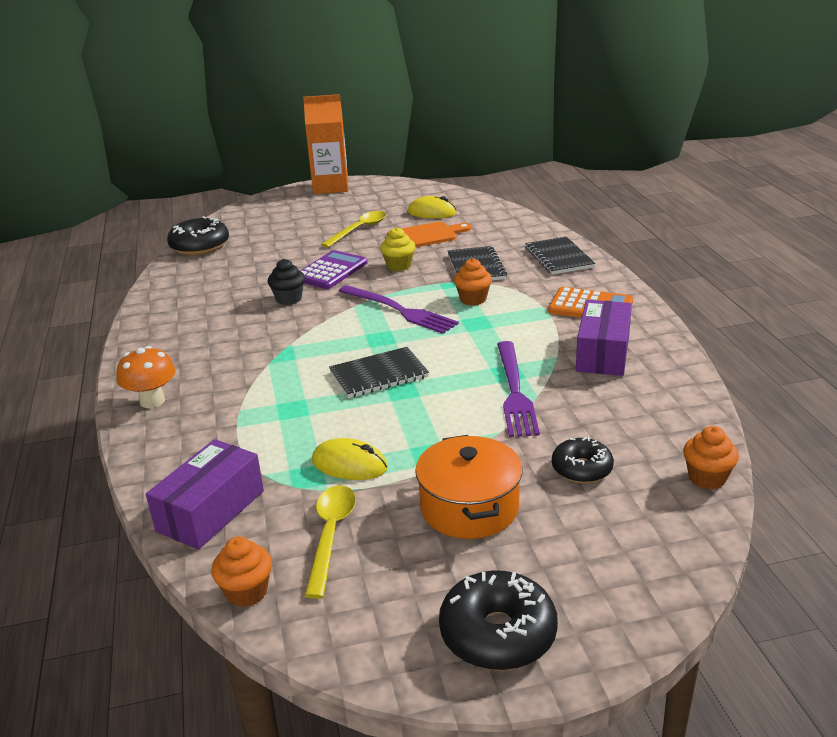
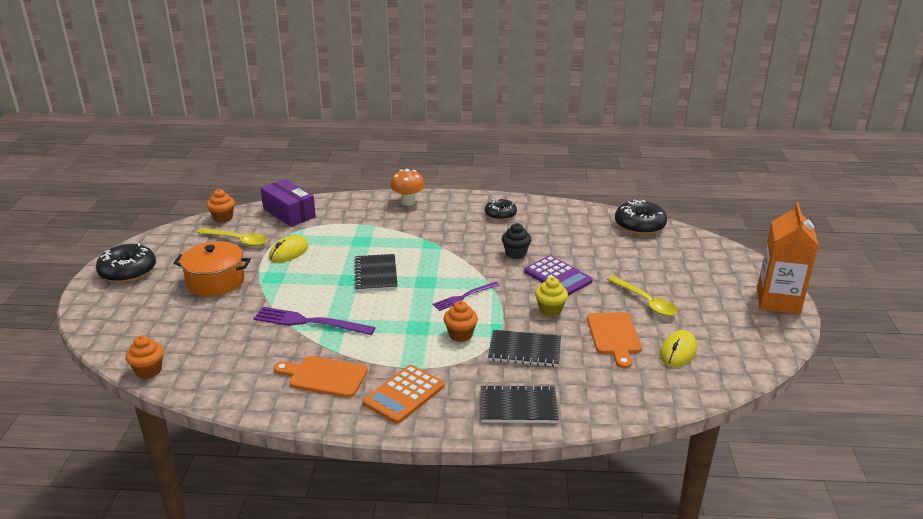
camera: 105 degrees right, 0 degrees up
(399, 310) = (464, 297): purple fork -> purple fork, size x0.63
(582, 469) = (206, 326): black donut -> black donut (500, 214)
(603, 353) = (324, 376): purple box -> orange cutting board

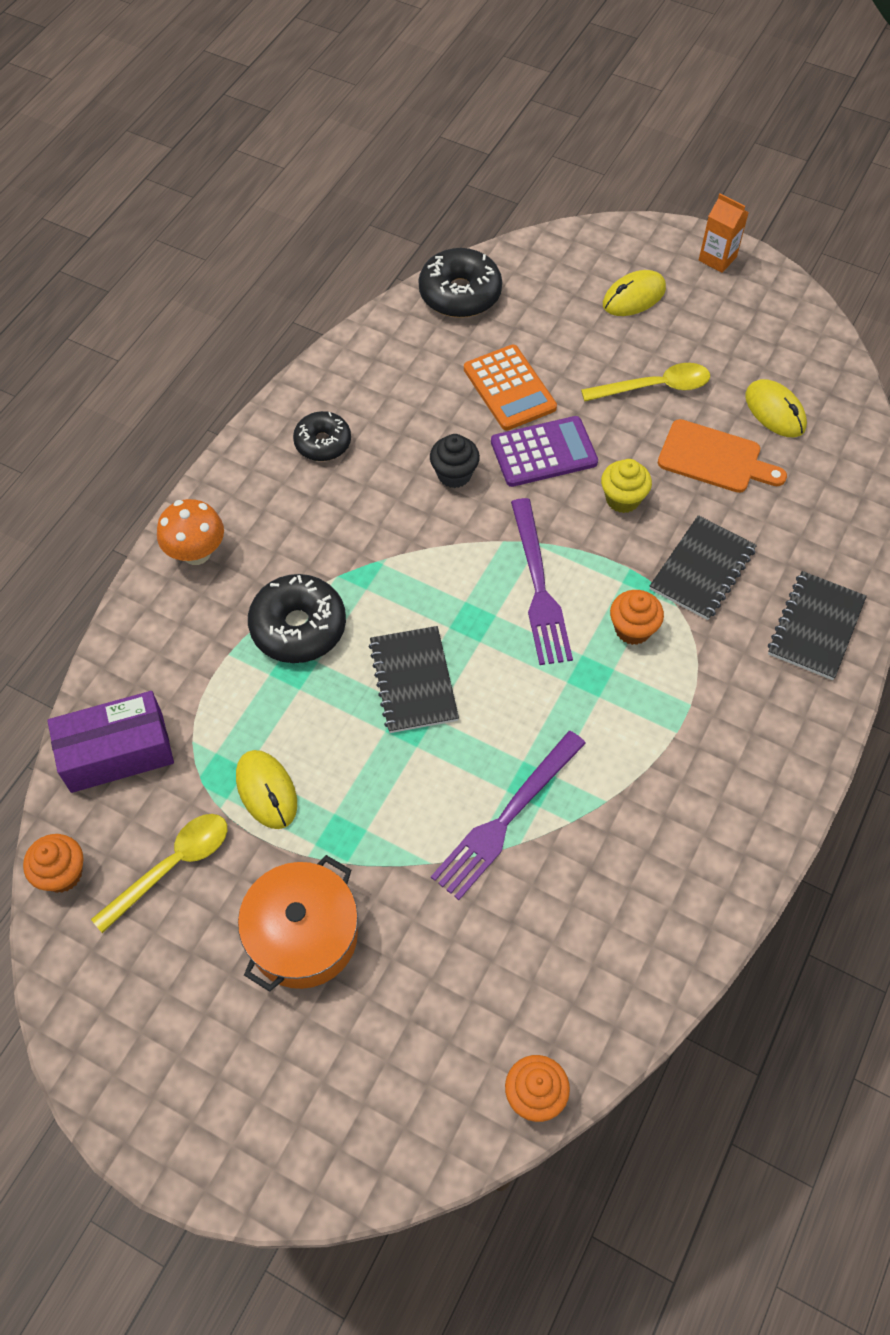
camera: 65 degrees left, 30 degrees up
(128, 271) = (180, 1089): black donut -> black donut (298, 627)
(324, 376) = (658, 837): orange cutting board -> none
(376, 274) = (413, 681): black notebook -> black notebook turned 60 degrees clockwise
(404, 394) = (741, 748): orange calculator -> orange calculator (509, 388)
(464, 297) = (538, 586): purple fork -> purple fork, size x1.59
(707, 279) = (634, 297): none -> yellow mouse
(778, 301) = (717, 258): orange carton -> orange carton, size x0.53

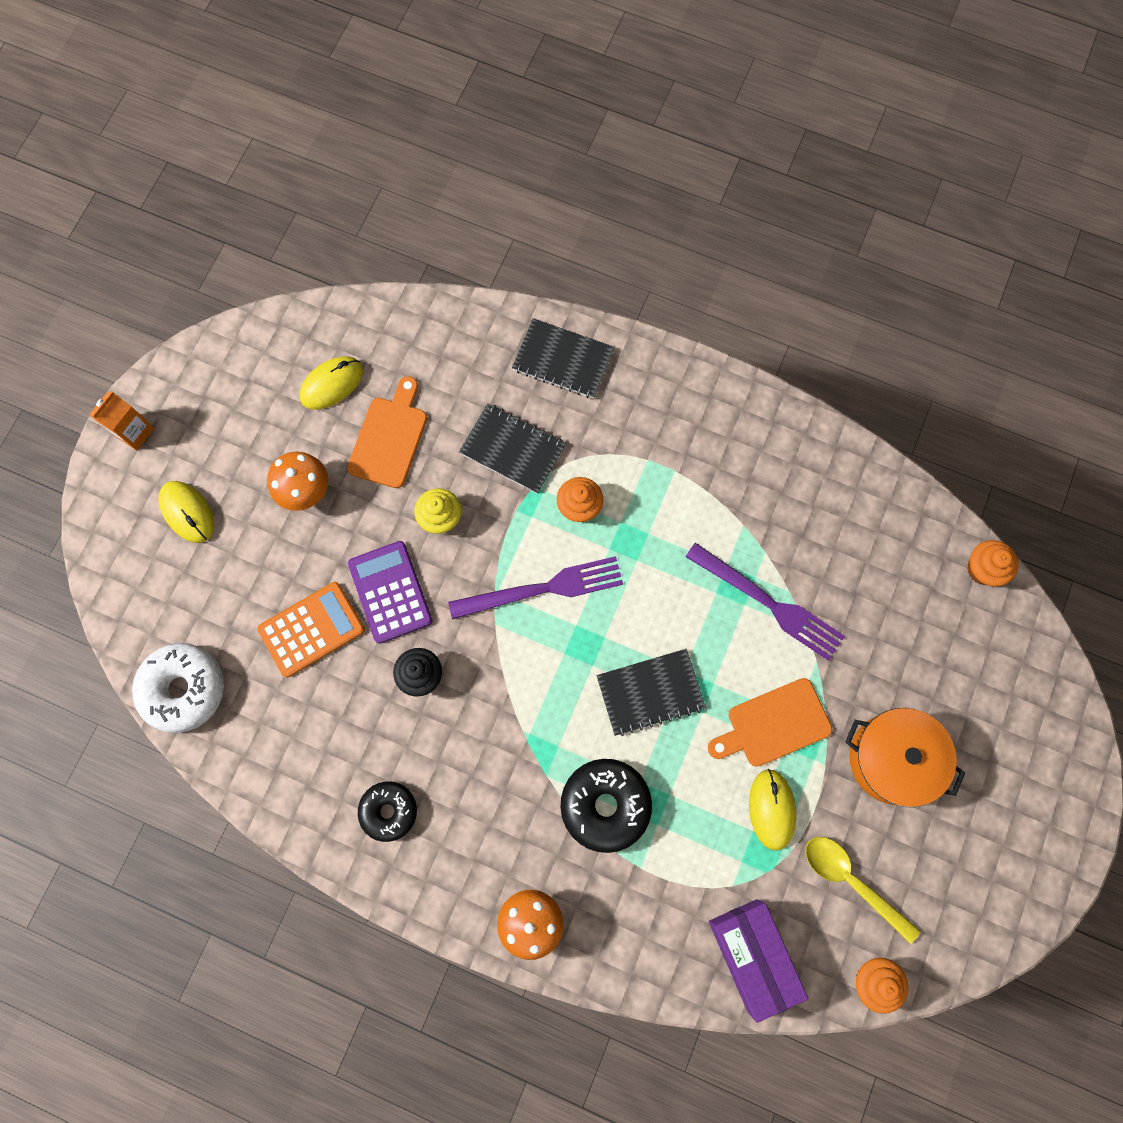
camera: 95 degrees left, 15 degrees up
(266, 791) = (771, 809): yellow mouse -> yellow mouse turned 60 degrees counterclockwise
(361, 805) = (774, 724): none -> orange cutting board
(460, 294) = (183, 689): black donut -> white donut
(654, 387) = (306, 491): yellow spoon -> orange mushroom

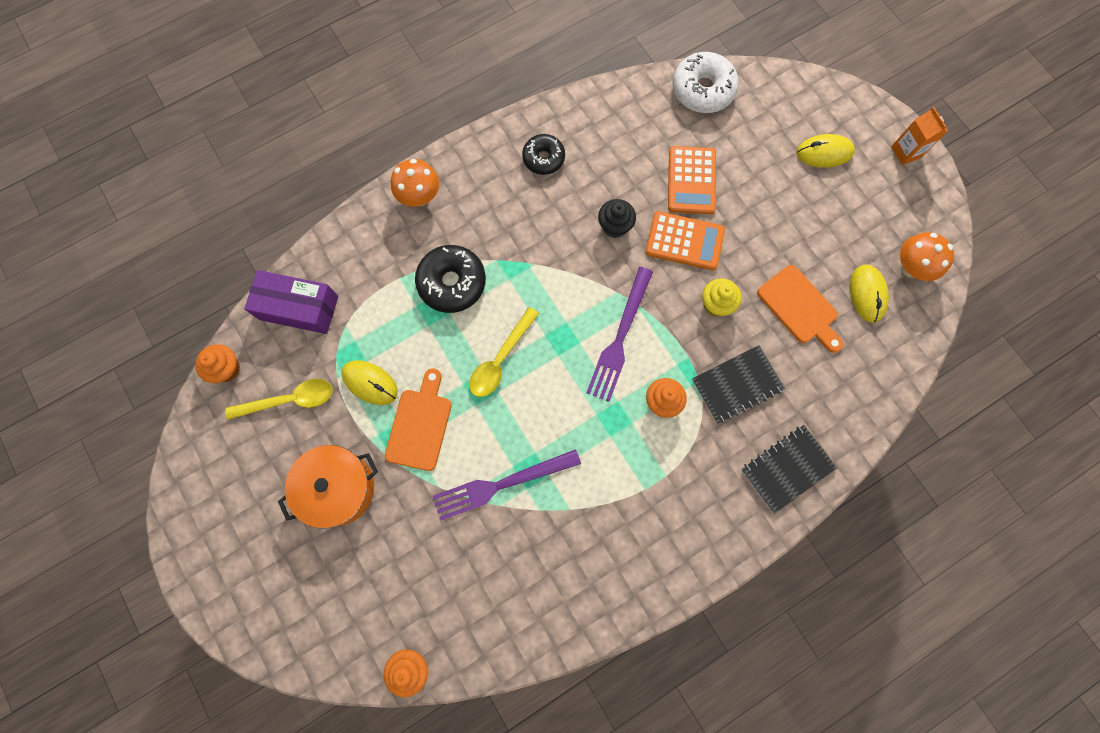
camera: 125 degrees right, 0 degrees up
(306, 491) = (793, 231): orange mushroom -> orange mushroom (910, 267)
(390, 592) = (684, 241): purple calculator -> orange calculator
(650, 692) = (500, 359): black notebook -> yellow spoon

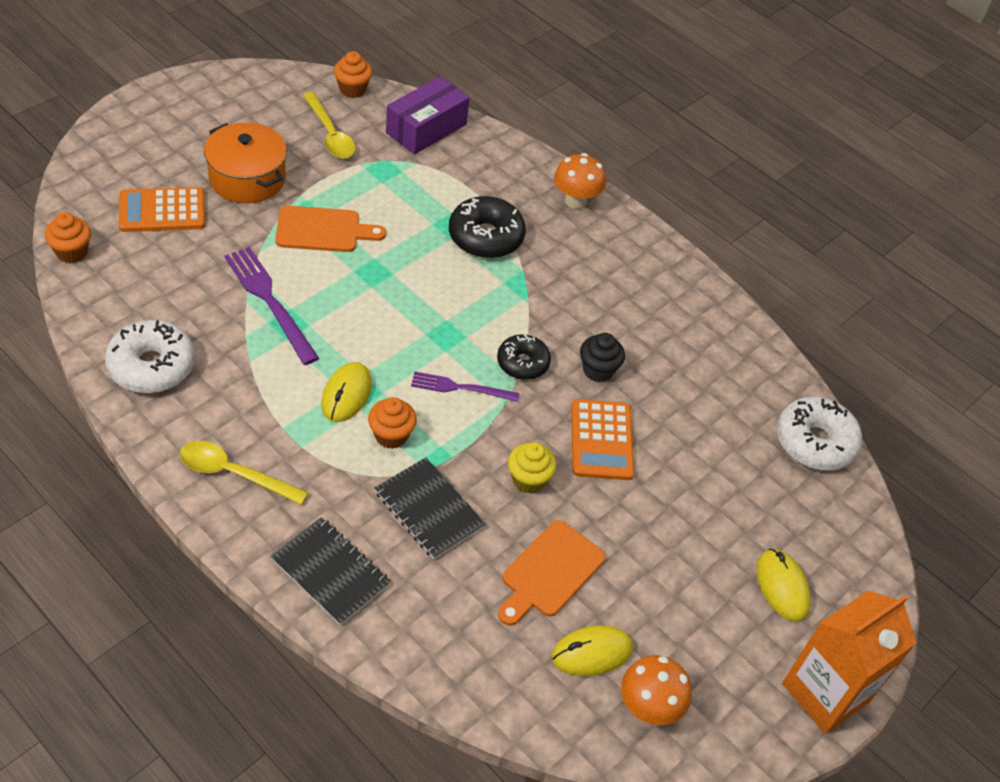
camera: 70 degrees right, 25 degrees down
(299, 308) = (426, 128): purple box -> purple box turned 45 degrees clockwise
(370, 383) = (360, 188): yellow mouse -> yellow mouse (346, 394)
(500, 359) = (409, 285): yellow spoon -> yellow spoon (234, 473)
(543, 158) = (660, 297): black donut -> black donut (522, 363)
(564, 597) = (152, 366): none -> white donut
(620, 337) = (461, 388): purple fork -> purple fork, size x0.63
(691, 180) = (684, 440): orange calculator -> orange calculator (162, 211)
(906, 152) = (825, 692): orange carton -> orange carton, size x1.90

